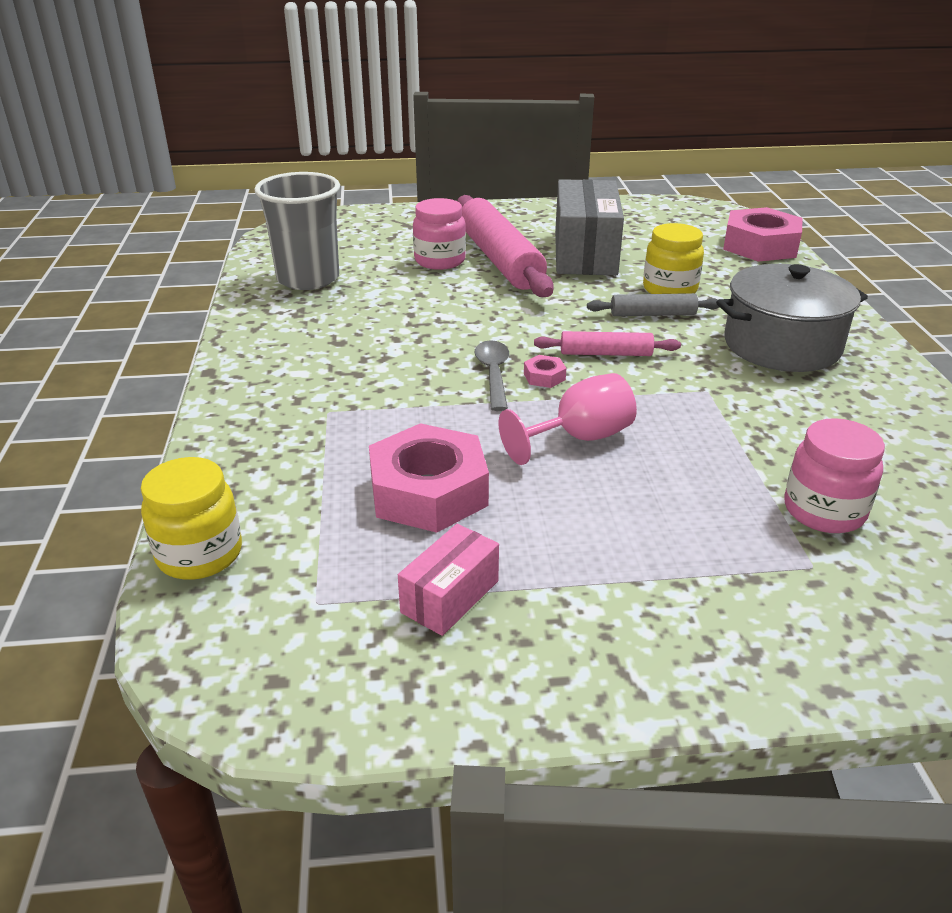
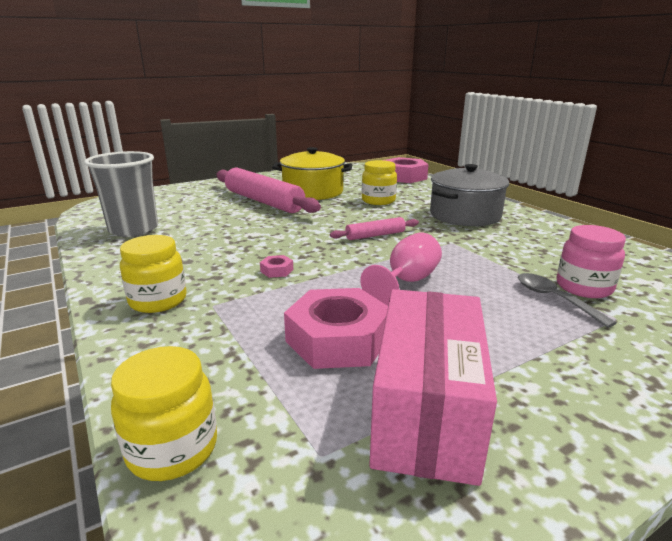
camera: 25 degrees left, 10 degrees down
(276, 391) = (158, 301): none -> yellow jar
(440, 261) = (224, 207): pink jar -> none
(450, 596) = (426, 411): pink box -> pink box, size x1.99
(493, 374) = (316, 258): grey spoon -> grey spoon (554, 299)
(544, 377) = (350, 254): pink nut -> pink nut (277, 270)
(585, 253) = (313, 192): grey box -> yellow pot
(653, 314) = (381, 213): grey rolling pin -> none

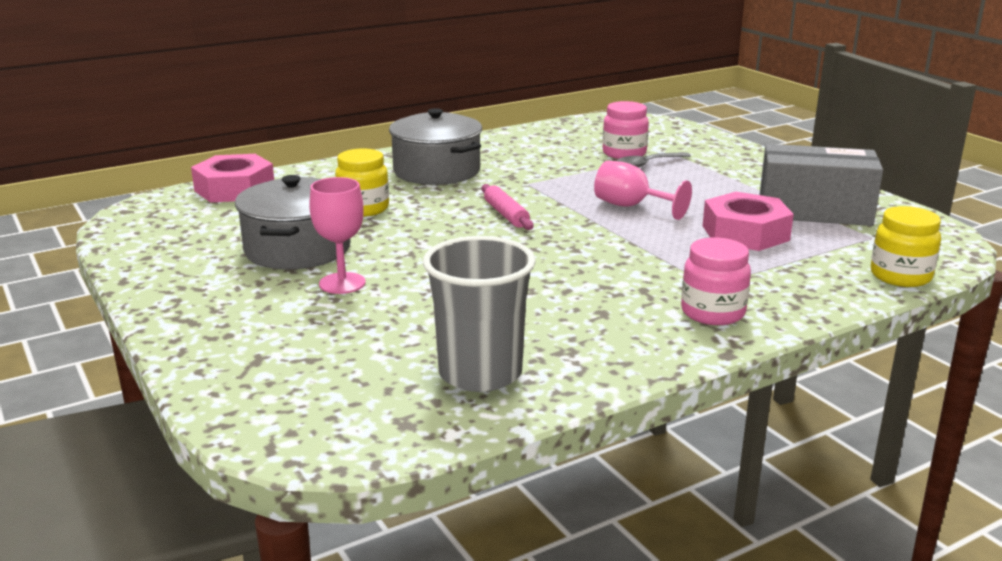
camera: 90 degrees left, 0 degrees up
(158, 301) = (712, 313): yellow jar -> pink jar
(263, 201) = (342, 283): pink rolling pin -> pink goblet
(277, 270) = (619, 260): pink nut -> none
(313, 192) = (297, 249): yellow pot -> grey pot
(426, 411) = (814, 211): pink box -> grey box

